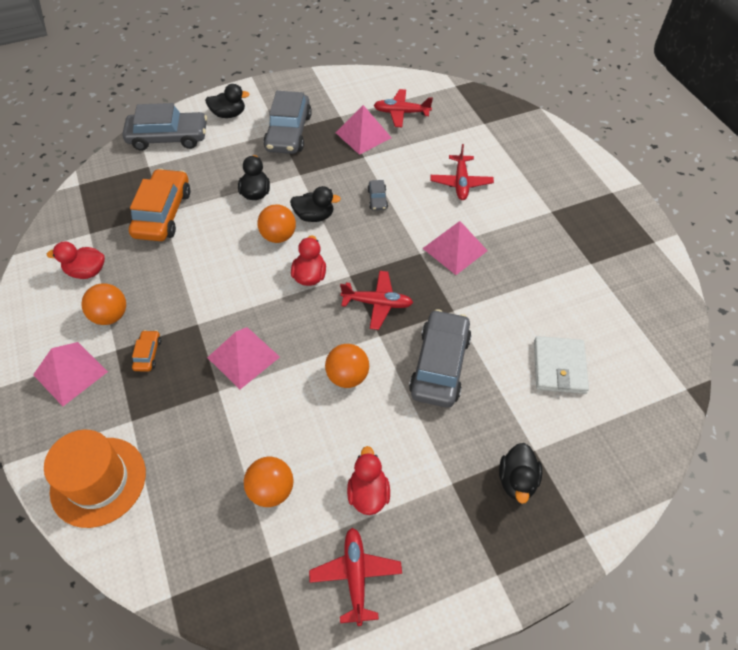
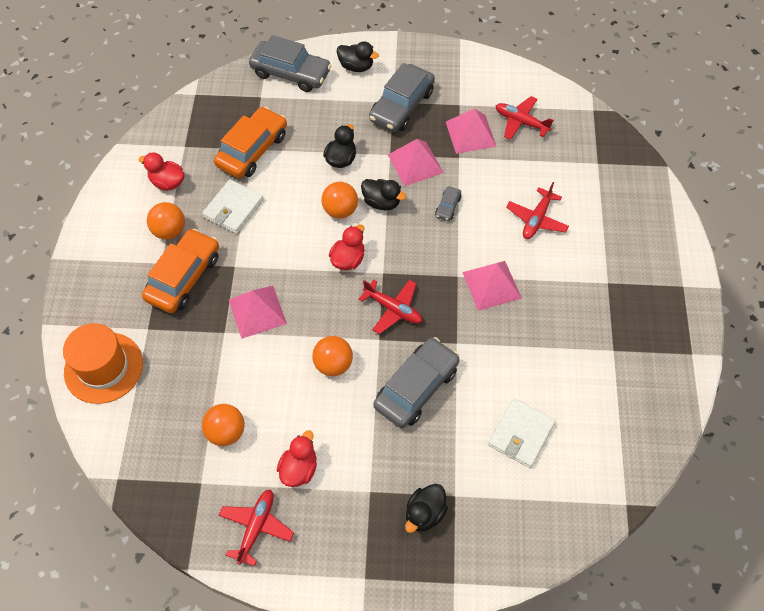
camera: 25 degrees right, 5 degrees up
(70, 373) = (119, 269): pink pyramid -> pink pyramid (415, 163)
(148, 354) = (184, 277): orange car -> orange car, size x2.24
(169, 271) = (233, 208): none -> white wallet

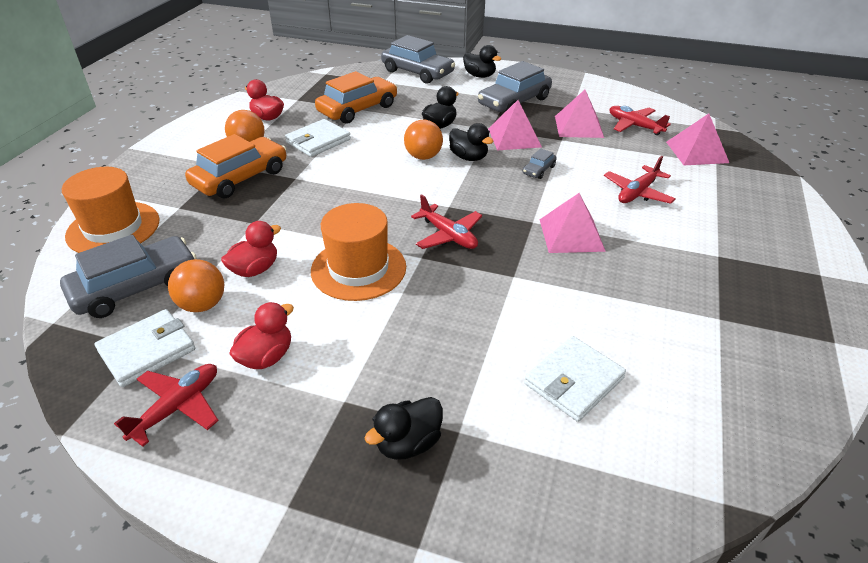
camera: 15 degrees right, 20 degrees down
(207, 485) = (147, 350): none -> white wallet
(257, 311) = (298, 213): pink pyramid -> pink pyramid (697, 152)
(333, 364) = (358, 269): orange ball -> orange hat
(348, 259) = (415, 191): red duck -> red duck (255, 269)
(416, 388) = (449, 307): grey car -> grey car (136, 287)

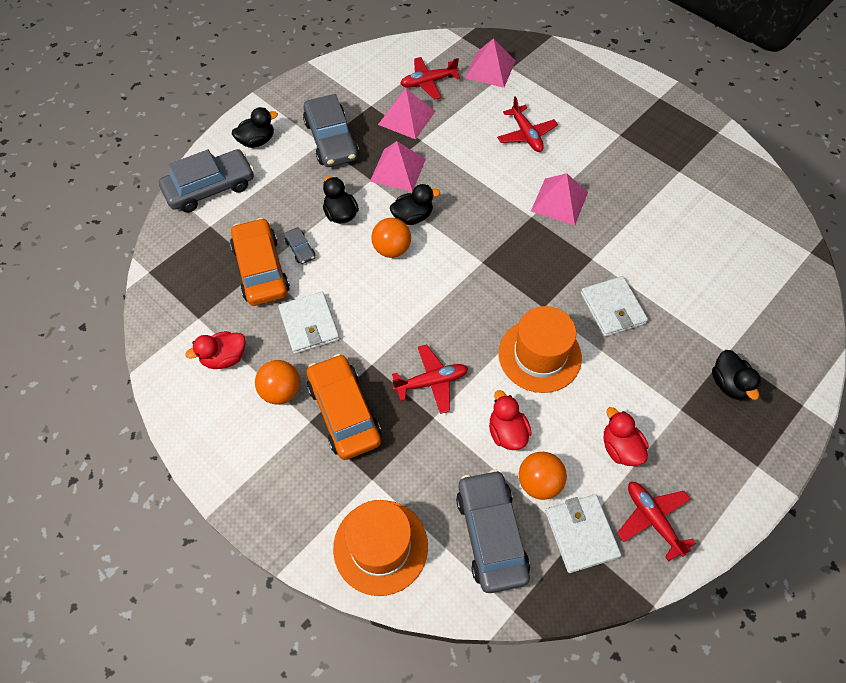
camera: 65 degrees left, 20 degrees up
(448, 235) = (523, 278): red plane -> red plane (431, 382)
(538, 170) = (461, 178): grey car -> grey car (300, 249)
(573, 381) = (706, 274): white wallet -> white wallet (612, 308)

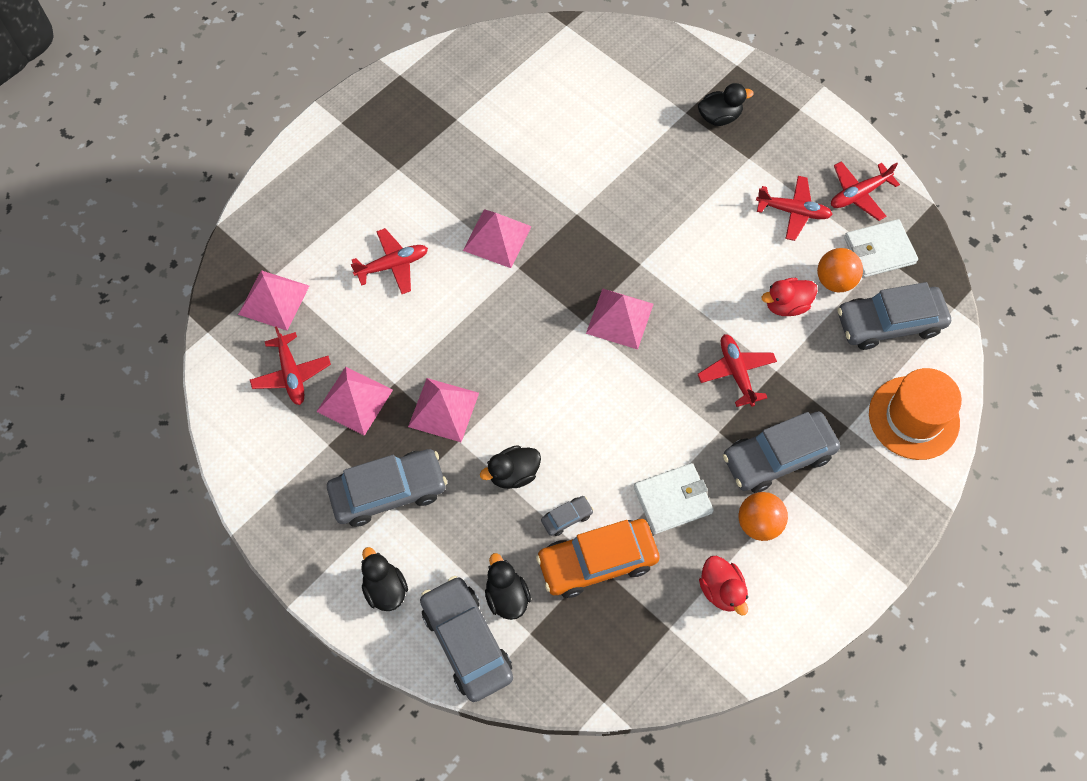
camera: 90 degrees left, 5 degrees up
(344, 412) = (778, 457): orange car -> grey car
(392, 249) = (566, 414): orange ball -> none
(413, 216) = (518, 392): black duck -> black duck (507, 596)
(485, 290) = (620, 318): none -> pink pyramid
(539, 355) = (698, 271): orange hat -> none
(612, 308) = (639, 201): white wallet -> none
(620, 448) = (793, 211): red duck -> red plane

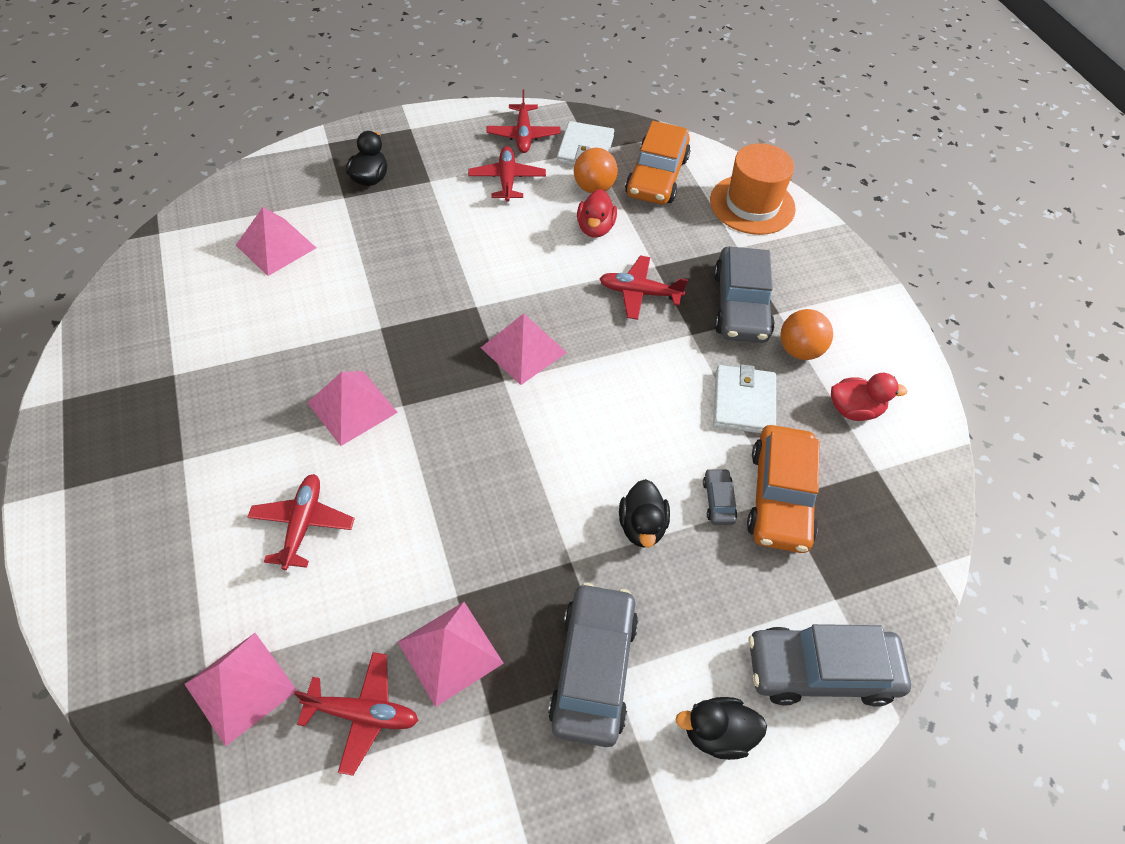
camera: 65 degrees left, 10 degrees down
(443, 409) = (523, 559): pink pyramid -> pink pyramid (276, 246)
(507, 596) = (783, 602): black duck -> none
(793, 211) = (507, 180): red plane -> red plane turned 45 degrees counterclockwise
(889, 323) = (656, 176): grey car -> orange car

